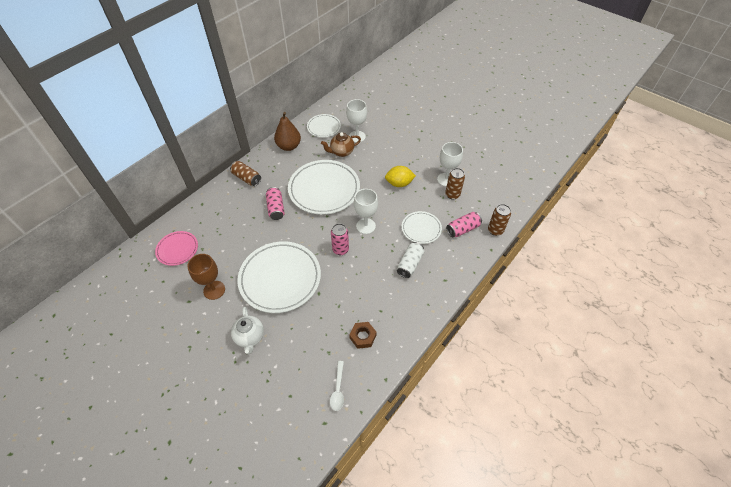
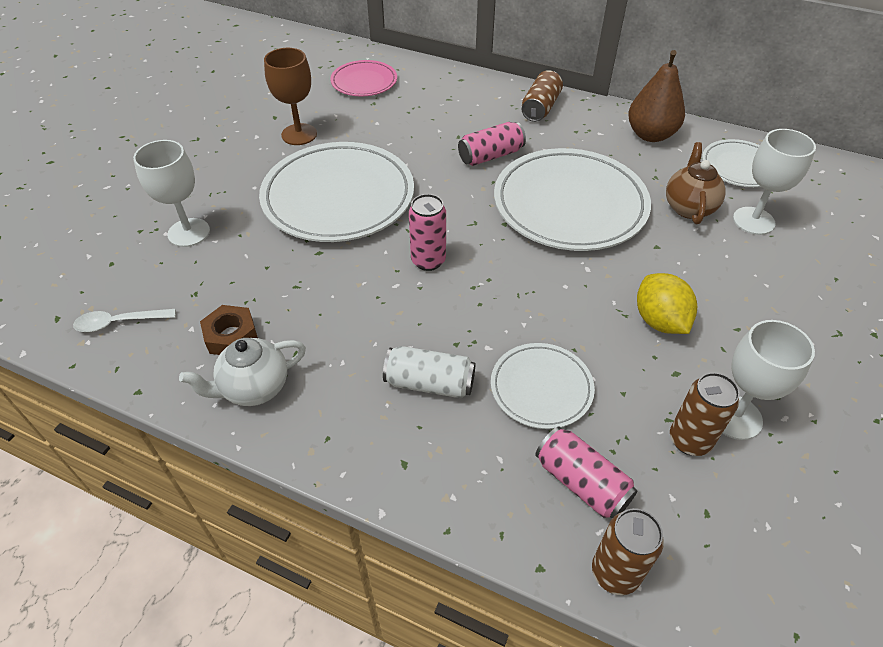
camera: 75 degrees right, 5 degrees down
(250, 337) = (217, 192): white teapot -> white teapot (254, 388)
(341, 152) = (688, 207): brown teapot -> brown teapot turned 45 degrees clockwise
(365, 226) = (504, 286): white goblet -> white goblet (189, 232)

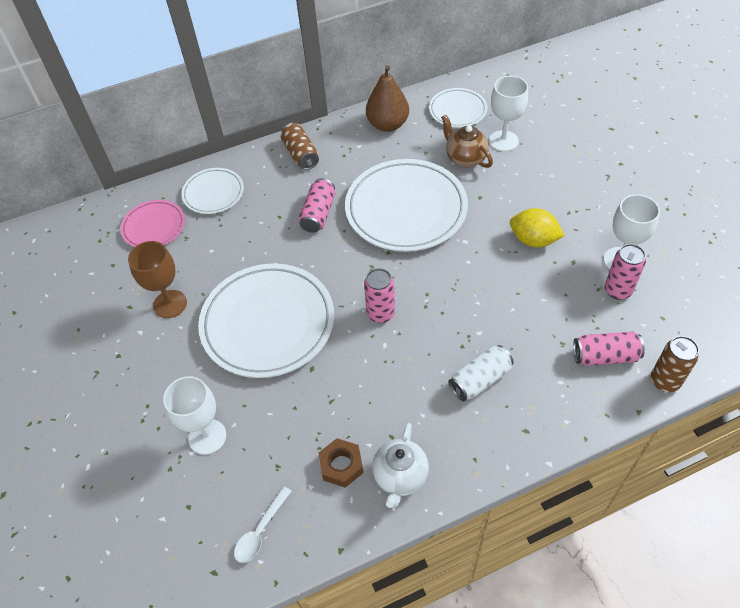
camera: 45 degrees left, 5 degrees up
(541, 388) = (530, 328): white plate -> white plate (213, 193)
(689, 440) = (618, 290): brown can -> pink can

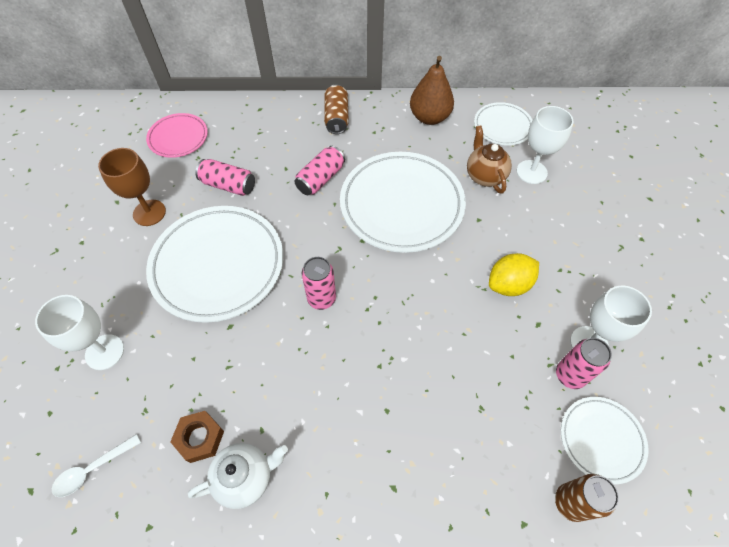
camera: 20 degrees right, 5 degrees up
(213, 193) = (243, 126): white plate -> white plate (601, 440)
(400, 477) = (245, 477): white teapot -> white teapot turned 150 degrees counterclockwise
(480, 380) = (377, 410): white can -> none
(533, 240) = (509, 284): yellow lemon -> yellow lemon turned 75 degrees counterclockwise
(605, 356) = (519, 443): pink can -> pink can (228, 185)

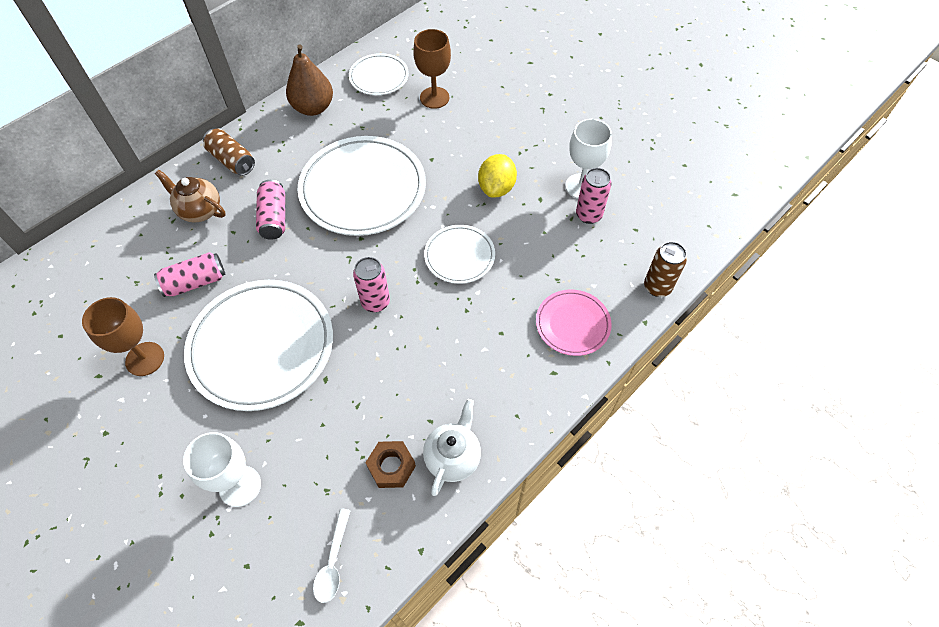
camera: 45 degrees left, 0 degrees up
(178, 138) = (94, 280): pink plate -> pink plate (572, 324)
(484, 176) = (403, 124): brown teapot -> brown teapot (200, 211)
(531, 172) = (434, 98): white goblet -> brown goblet
(601, 440) = (640, 238): white plate -> white plate (459, 256)

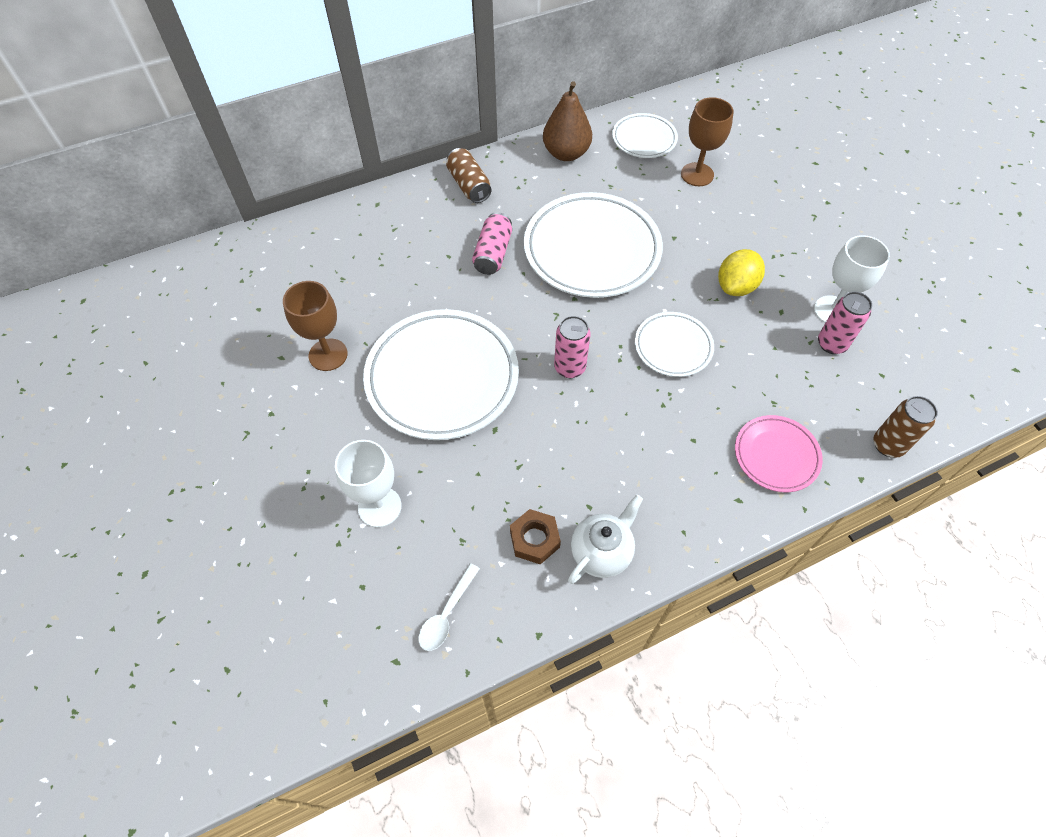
camera: 20 degrees right, 0 degrees up
(195, 282) = (397, 295): pink can -> none
(200, 211) = (423, 226): brown teapot -> none

